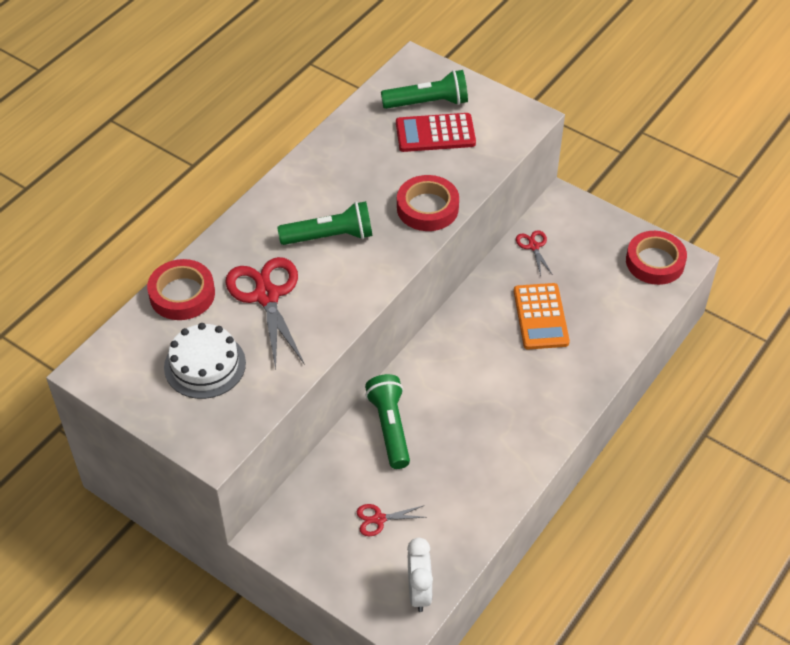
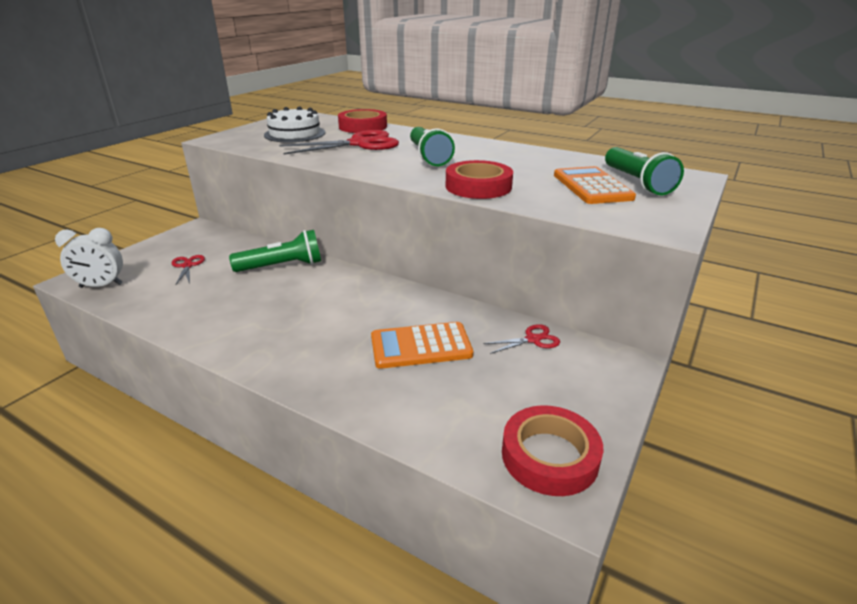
camera: 85 degrees right, 20 degrees down
(435, 133) = (592, 186): red calculator -> orange calculator

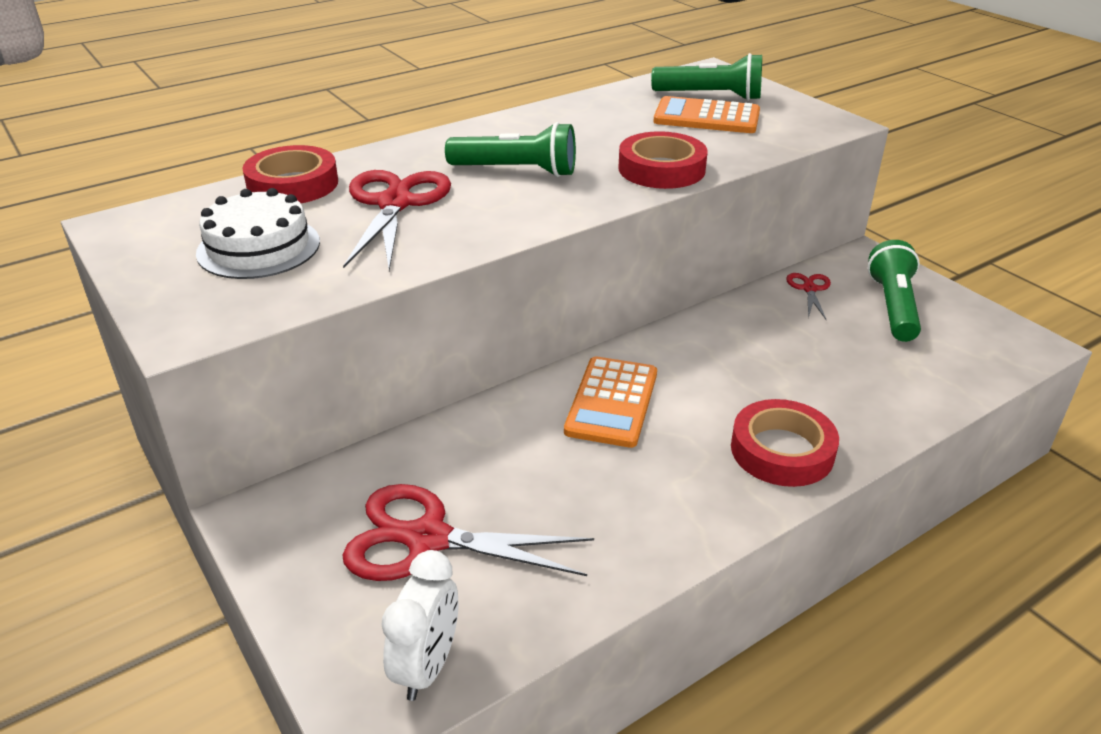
camera: 65 degrees left, 5 degrees up
(187, 266) = (427, 539): red scissors -> red scissors, size x2.07
(282, 266) = (512, 430): green flashlight -> green flashlight (893, 307)
(421, 346) = (793, 359): orange calculator -> orange calculator (612, 402)
(549, 456) = (986, 336): red tape -> red tape (782, 450)

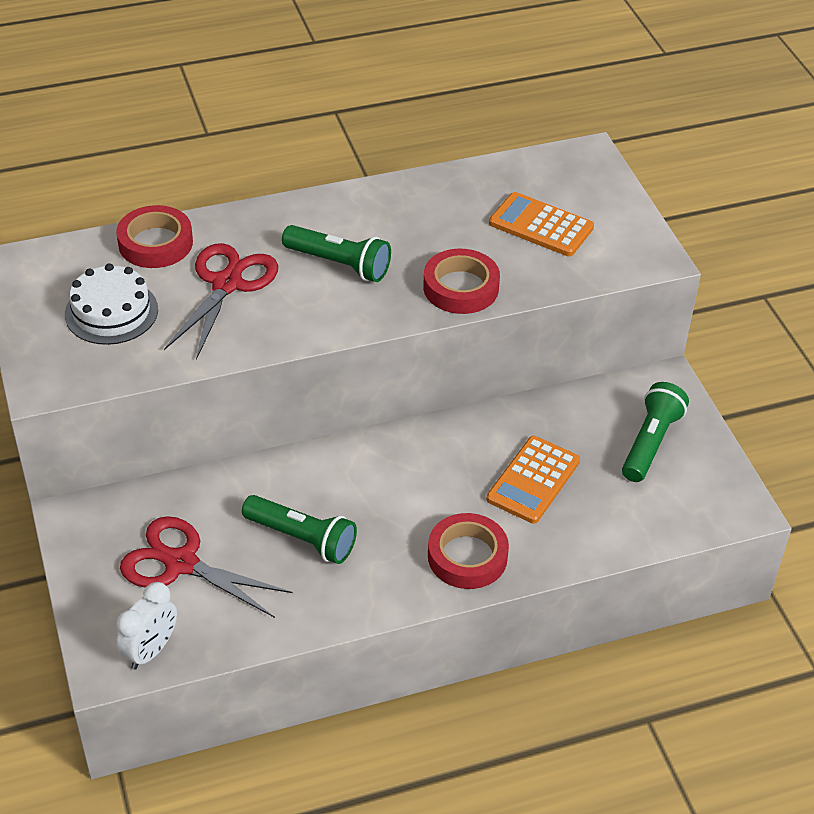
camera: 15 degrees right, 10 degrees up
(612, 402) = (361, 483): orange calculator -> orange calculator (533, 480)
(710, 96) = (563, 195): green flashlight -> green flashlight (302, 538)
(809, 289) = (589, 407): red scissors -> none

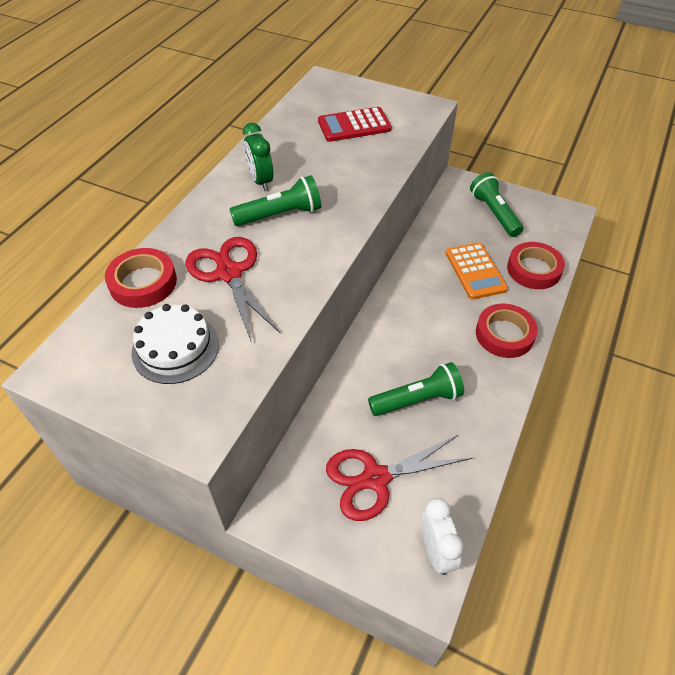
camera: 45 degrees left, 5 degrees up
(368, 221) = (260, 181): none -> green clock
(461, 287) = (364, 181): red tape -> red tape (533, 269)
(541, 226) = (354, 125): orange calculator -> red calculator

